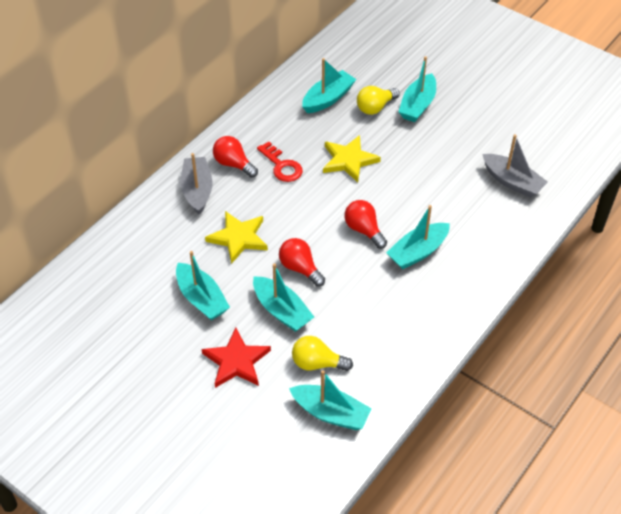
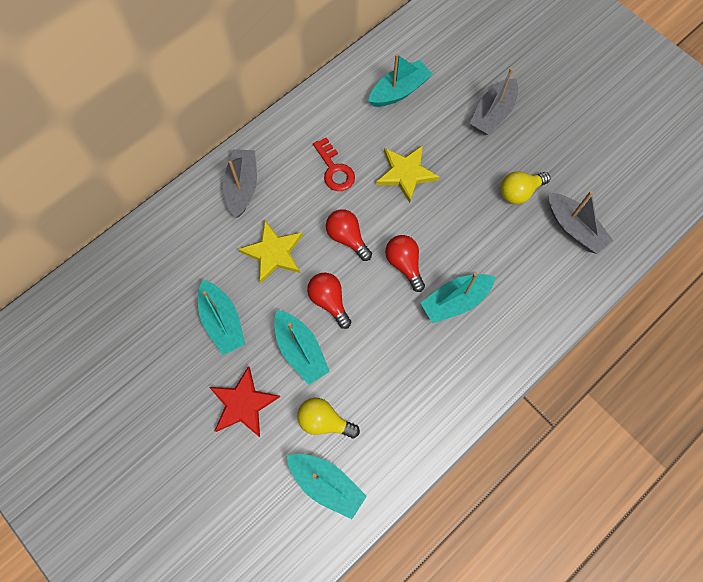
camera: 10 degrees right, 20 degrees up
(233, 164) = (285, 159): red light bulb -> red light bulb (347, 238)
(375, 107) = (447, 110): yellow light bulb -> yellow light bulb (519, 192)
(417, 105) = (492, 114): turquoise boat -> grey boat

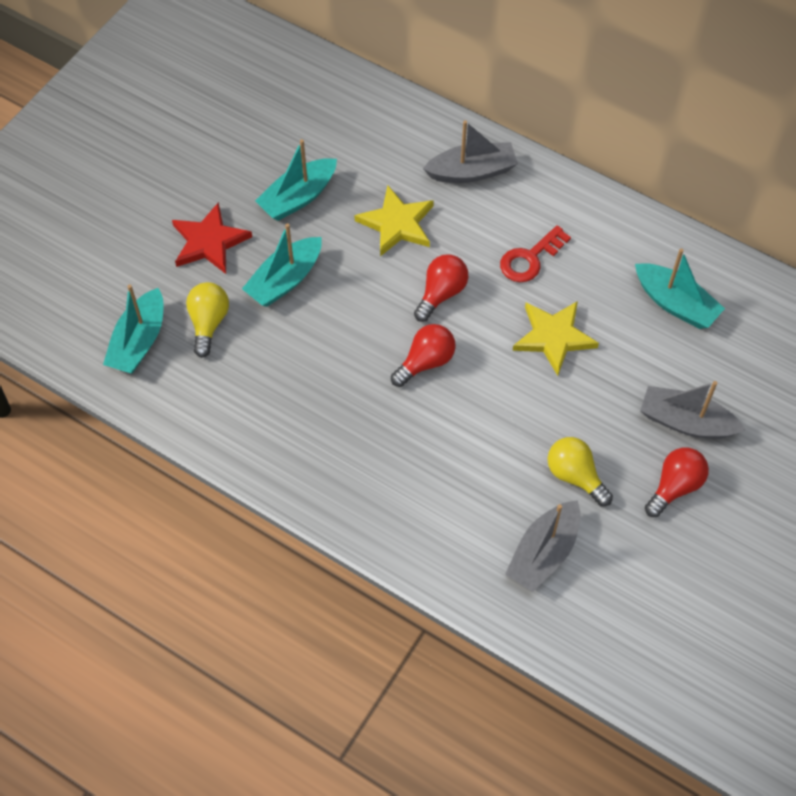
camera: 75 degrees right, 10 degrees down
(329, 301) = (353, 294): red light bulb -> red light bulb (675, 486)
(455, 301) = (393, 428): turquoise boat -> none

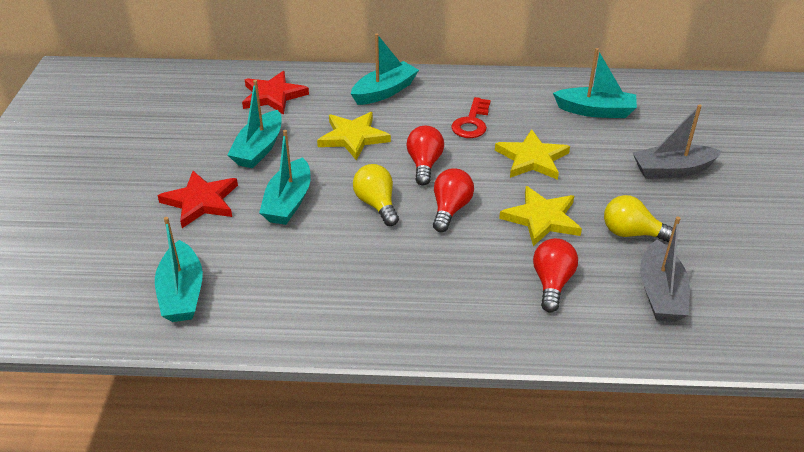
camera: 30 degrees left, 20 degrees down
(208, 323) = (241, 255): yellow light bulb -> yellow light bulb (377, 204)
(355, 127) = (273, 96): none -> red star
(472, 171) = (384, 91): grey boat -> turquoise boat
(503, 416) = (542, 219): none -> yellow star
(675, 486) = (706, 210): red light bulb -> red light bulb (552, 283)

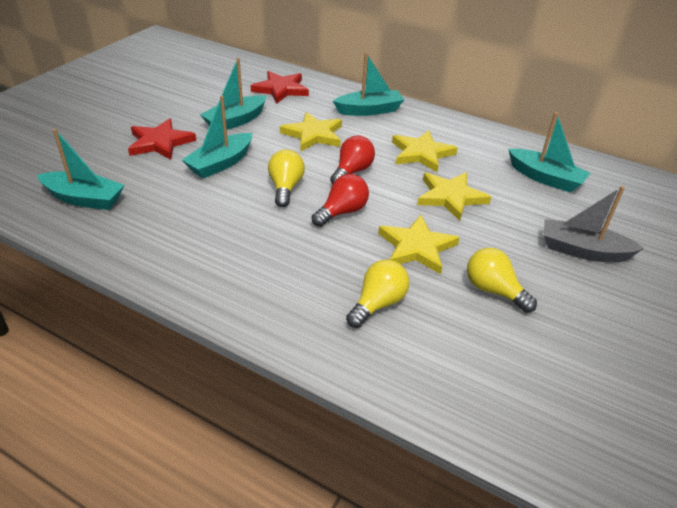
camera: 25 degrees right, 0 degrees up
(182, 293) = (84, 199): turquoise boat -> turquoise boat turned 90 degrees counterclockwise
(472, 122) = (421, 153): red key -> yellow star
(552, 283) = (378, 304): red light bulb -> yellow light bulb
(660, 293) = (477, 354): grey boat -> none

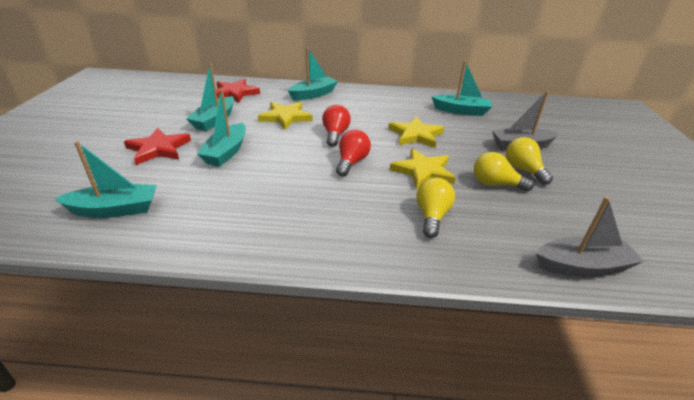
camera: 25 degrees left, 5 degrees down
(285, 188) = (294, 157): yellow light bulb -> yellow light bulb (523, 170)
(421, 153) = (373, 113): yellow star -> none
(504, 423) = (582, 266): none -> grey boat

